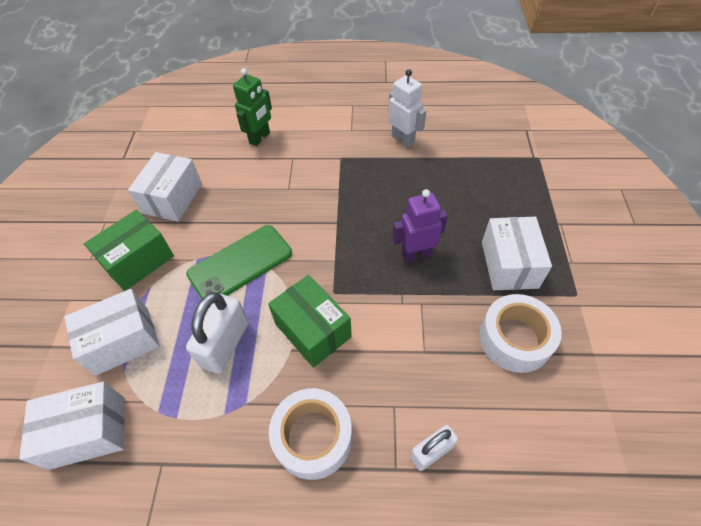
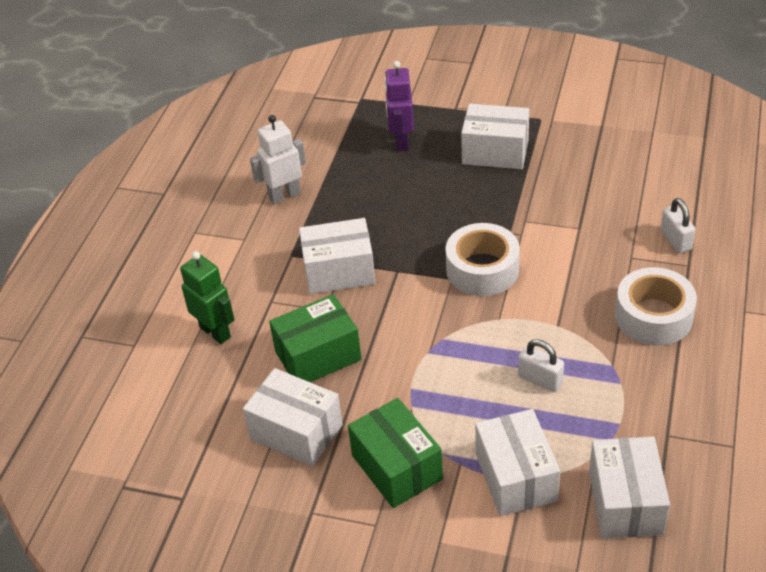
camera: 75 degrees left, 10 degrees down
(225, 344) = (540, 379): white padlock -> white padlock, size x0.61
(240, 264) = (432, 362): green phone -> none
(313, 330) = (538, 305): green box -> green box (318, 355)
(329, 188) = (339, 271): none -> white box
(416, 254) = (463, 214): purple robot -> purple robot (401, 142)
(515, 339) = (578, 167): white tape -> white tape (482, 269)

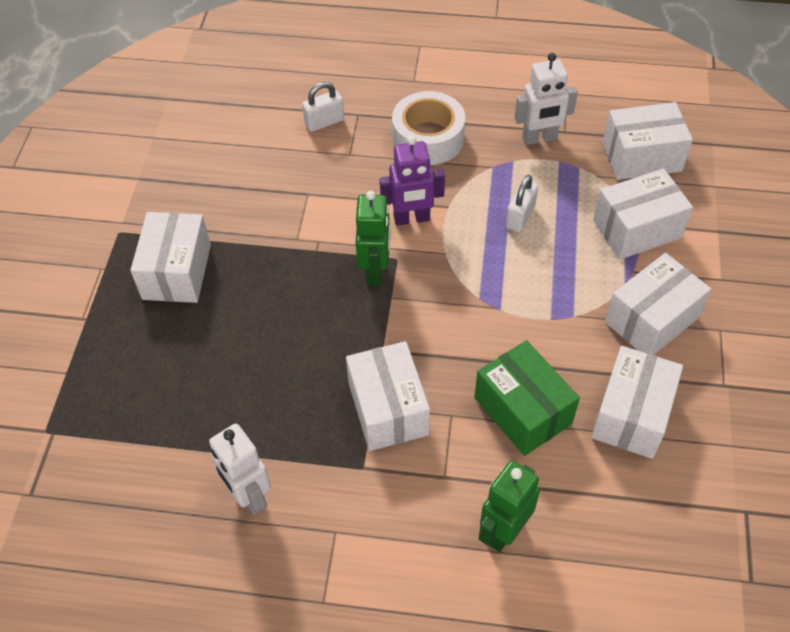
camera: 100 degrees left, 10 degrees up
(397, 467) = (651, 319): green box -> white box
(401, 142) = (147, 371): purple robot -> purple robot (411, 219)
(482, 269) = (375, 271): white tape -> green robot
(655, 410) = (539, 138): none -> white robot

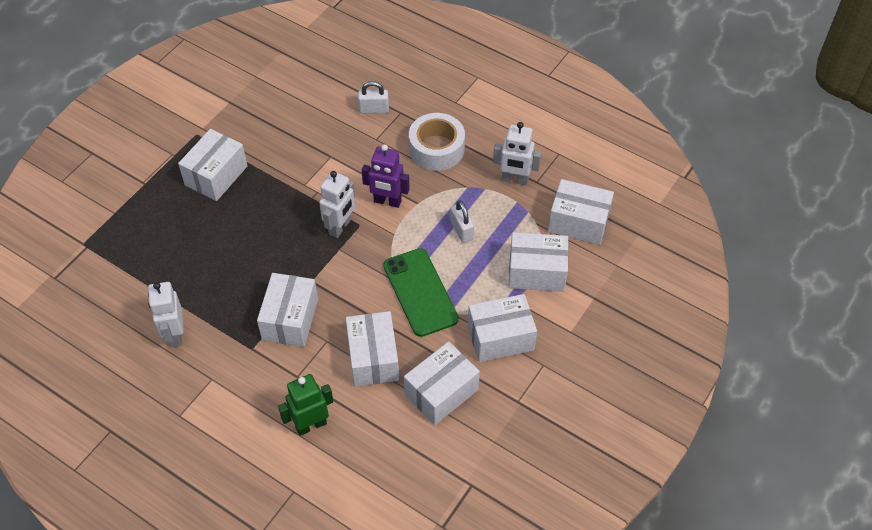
camera: 25 degrees right, 0 degrees up
(375, 271) = (340, 227): green robot -> white robot
(520, 217) = (461, 230): white padlock -> white padlock turned 75 degrees counterclockwise
(522, 411) = (373, 358): green box -> white box
(523, 307) = (420, 292): none -> green phone

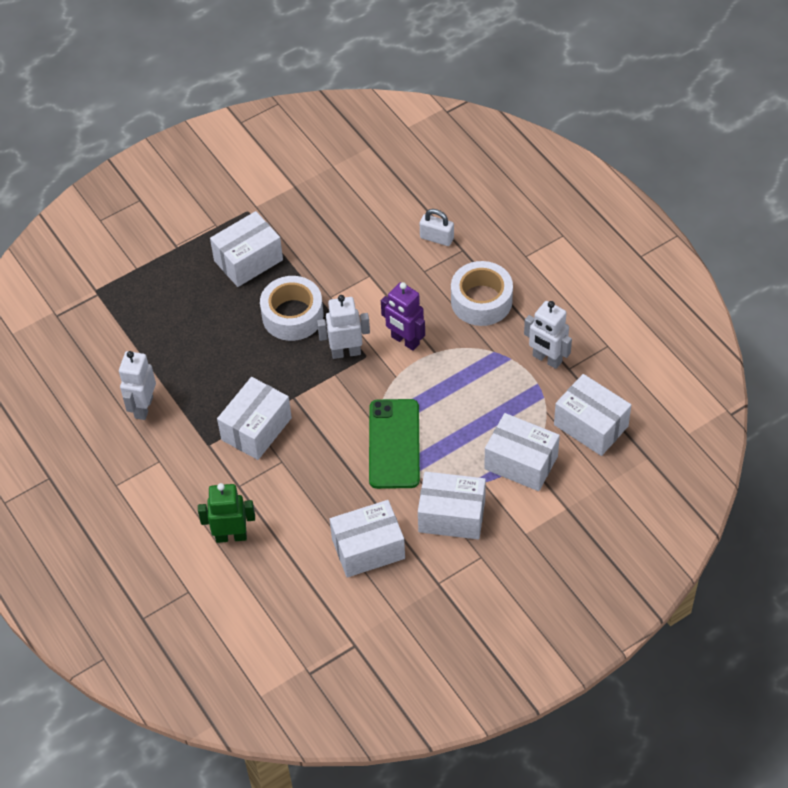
camera: 25 degrees right, 0 degrees up
(278, 210) = (292, 315): none -> white tape
(340, 227) = (346, 352): white robot -> white robot turned 150 degrees counterclockwise
(373, 358) = (318, 493): white box -> none
(461, 230) = (465, 394): white padlock -> none

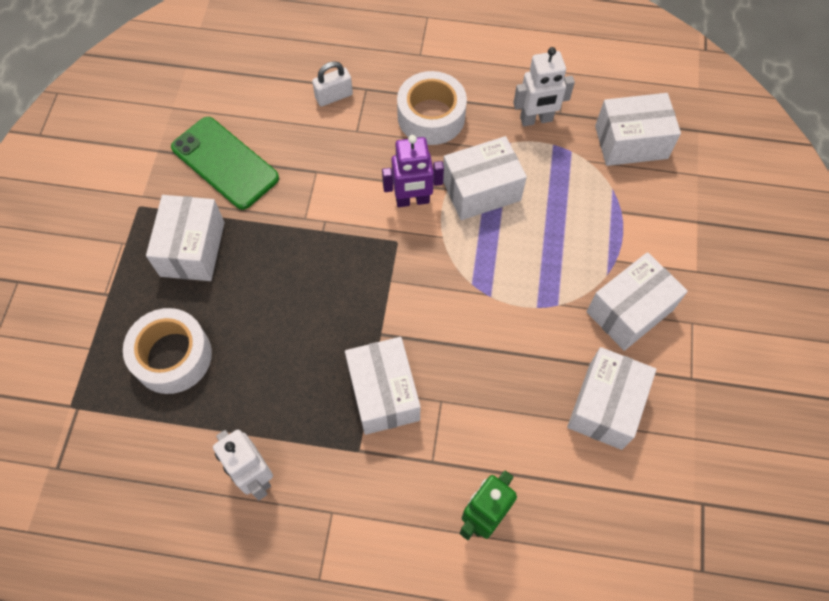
camera: 50 degrees left, 10 degrees up
(292, 315) = (292, 262): white tape -> white tape (172, 356)
(346, 352) = (376, 253): white robot -> none
(394, 444) = (512, 295): green phone -> green phone (225, 163)
(521, 462) = (622, 217): white box -> white box (481, 190)

